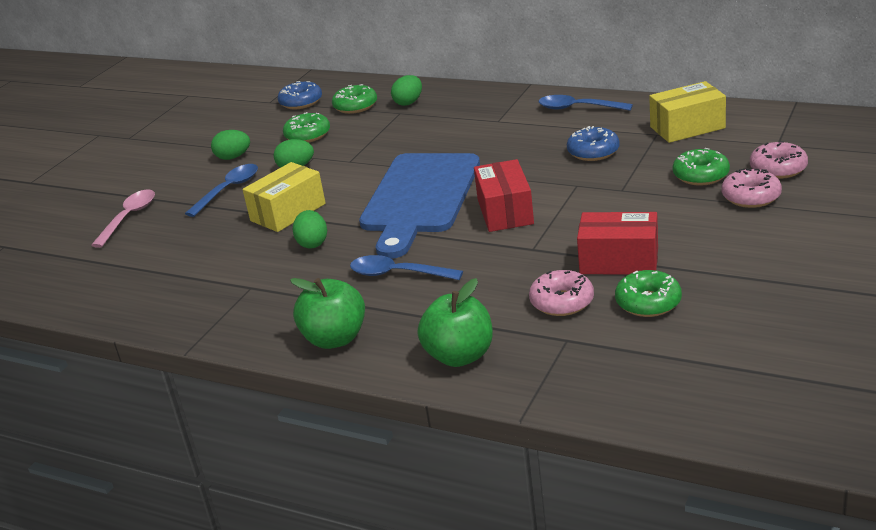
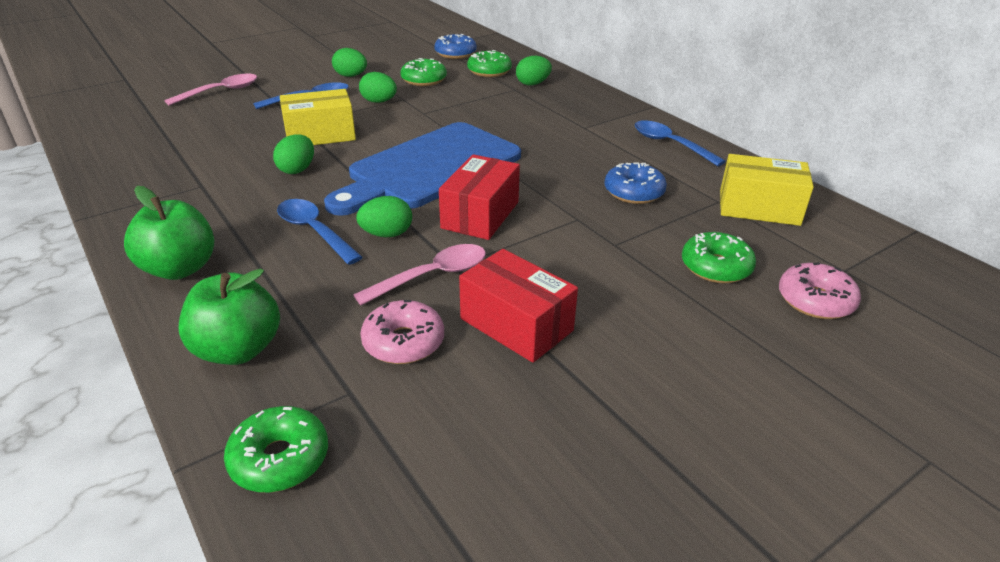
camera: 25 degrees right, 5 degrees up
(455, 252) = (387, 234): none -> green egg
(526, 261) = (432, 276): none -> pink spoon
(648, 302) = (483, 395): green donut -> green donut (279, 459)
(751, 197) = (746, 320): pink donut -> none

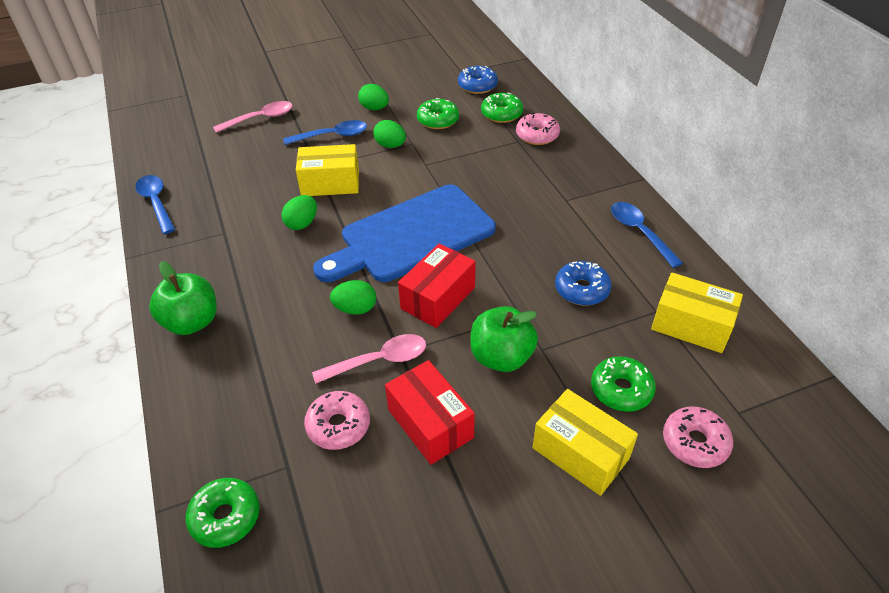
camera: 15 degrees right, 10 degrees up
(238, 350) = (218, 411): green apple -> green apple (501, 357)
(314, 231) = (299, 297): blue spoon -> blue spoon (156, 203)
(533, 84) = (537, 135): green egg -> pink donut
(700, 327) = (580, 453): none -> yellow box

